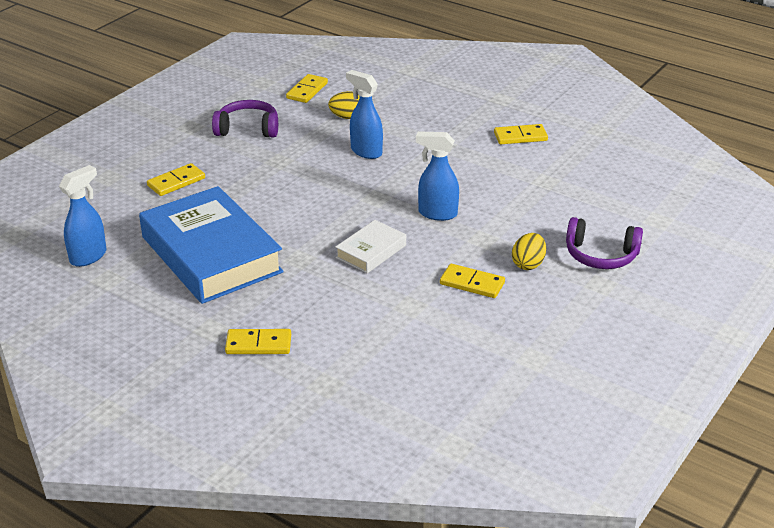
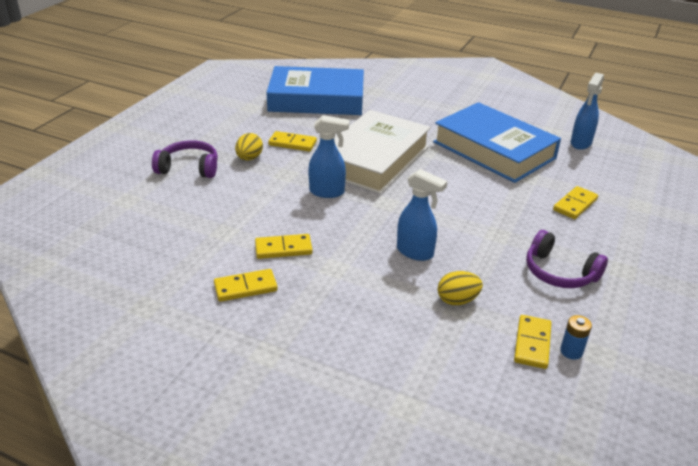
camera: 170 degrees right, 0 degrees up
(248, 129) = (559, 272): purple headphones -> purple headphones turned 45 degrees clockwise
(258, 344) = (424, 105): yellow domino -> yellow domino (283, 249)
(282, 85) = (571, 351): none -> blue battery
(371, 251) = (374, 159): white book -> white book, size x2.16
(427, 370) = (316, 99): none -> blue book

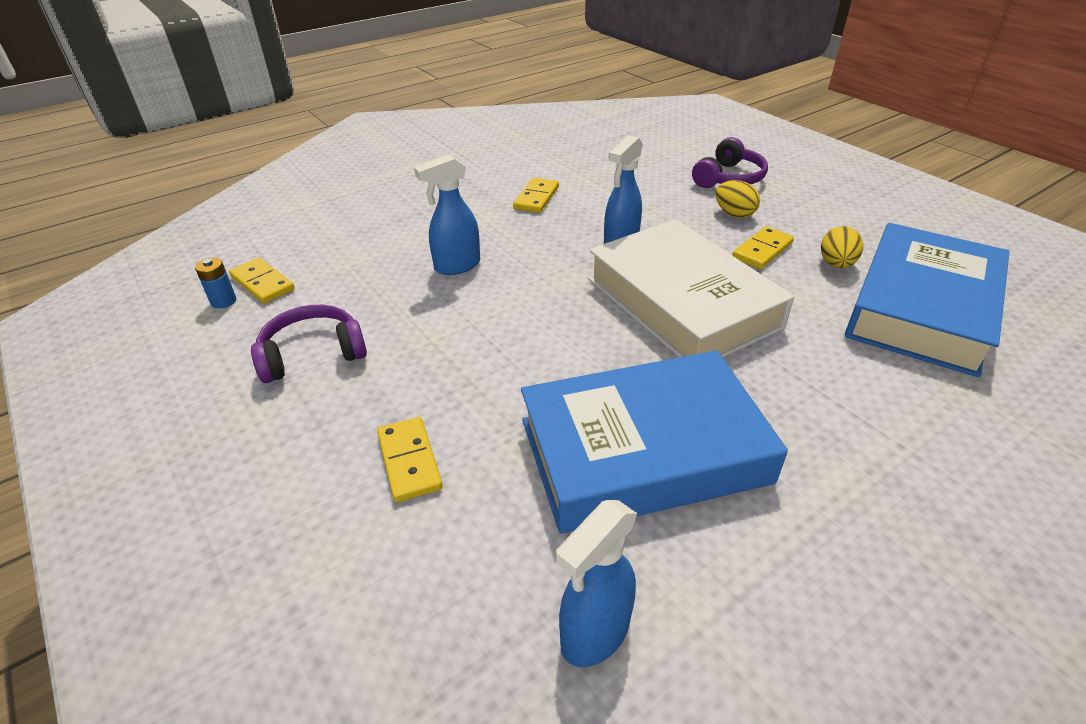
camera: 120 degrees right, 5 degrees up
(245, 287) = (499, 172): yellow domino -> none
(457, 300) = (363, 264): yellow egg -> yellow egg (836, 264)
(580, 143) = (594, 634): blue spray bottle -> blue spray bottle turned 105 degrees counterclockwise

